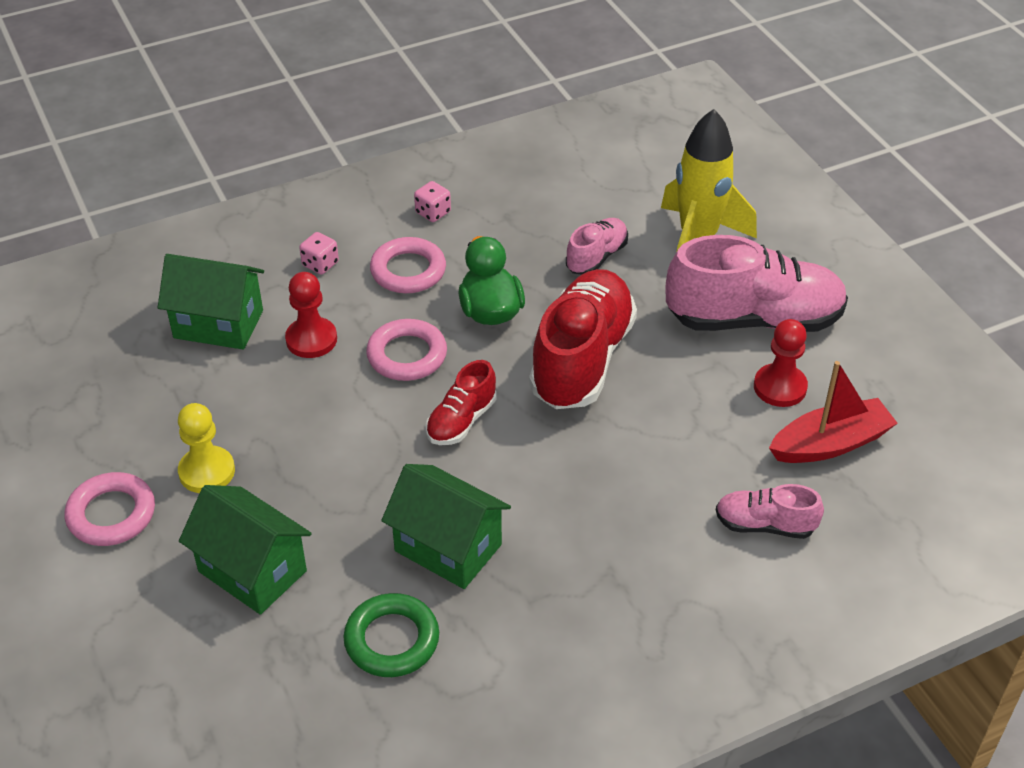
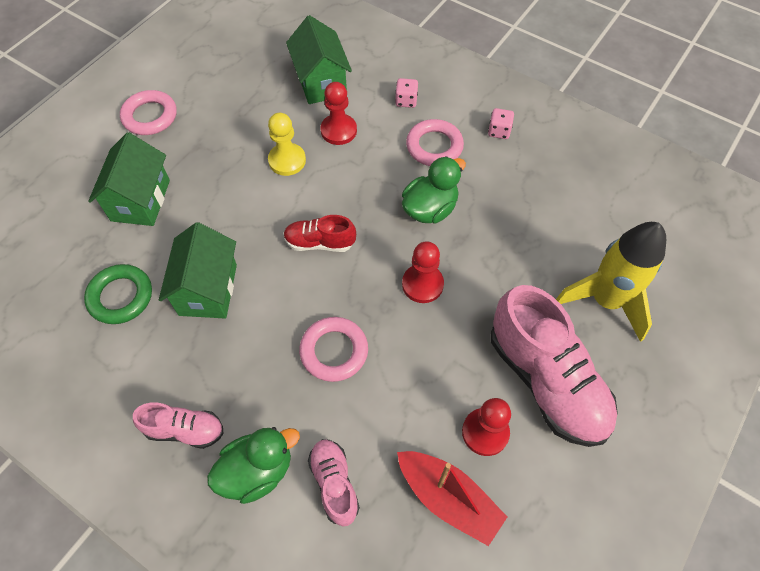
camera: 60 degrees right, 15 degrees up
(207, 471) = (203, 139): yellow pawn -> yellow pawn (287, 160)
(407, 355) = (358, 184): pink ring -> pink ring (334, 351)
(582, 359) = (422, 284): red shoe -> red pawn
(596, 257) = (531, 244): pink shoe -> pink shoe (185, 430)
(712, 584) = (257, 471): none -> green duck

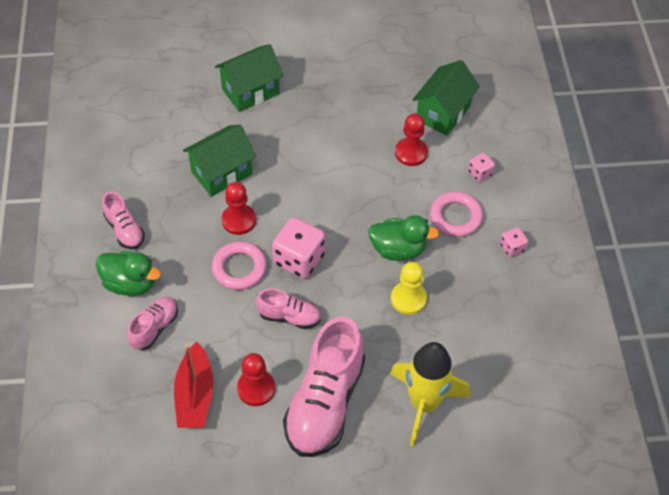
camera: 50 degrees right, 5 degrees down
(121, 297) = (178, 134): green ring -> none
(150, 116) = (316, 46): pink ring -> none
(287, 160) = (356, 142): yellow pawn -> yellow pawn (408, 299)
(320, 243) = (310, 206): red shoe -> none
(370, 293) = (299, 259): none -> pink dice
(422, 284) = (333, 284): red pawn -> red pawn (239, 220)
(427, 345) = (289, 317): none -> pink shoe

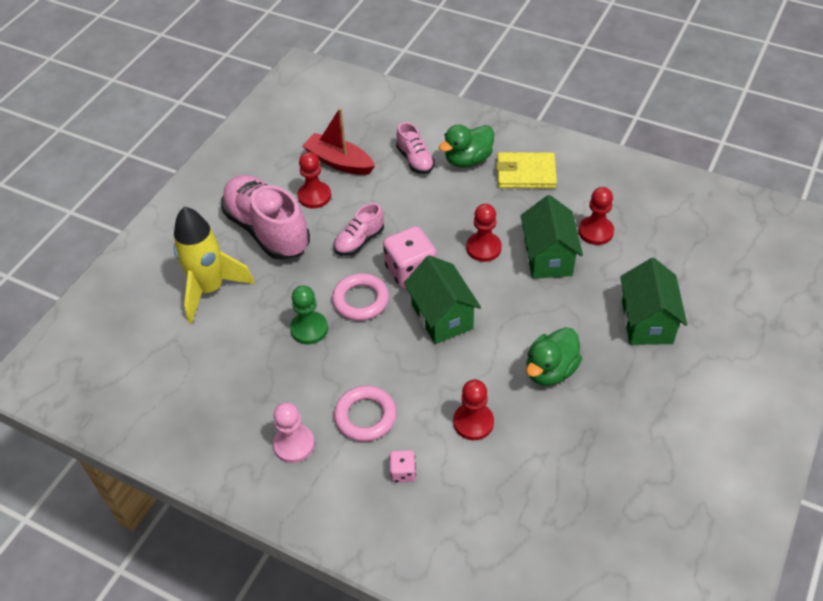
camera: 125 degrees right, 5 degrees down
(125, 230) = (525, 173): pink shoe -> yellow wallet
(172, 153) = (595, 232): none -> red pawn
(239, 268) = (432, 229): pink ring -> pink ring (360, 300)
(398, 249) = (365, 348): green duck -> green duck (550, 370)
(408, 299) = (309, 329): yellow pawn -> green pawn
(443, 113) = (510, 486): green house -> green house (442, 317)
(512, 248) = (294, 444): pink dice -> pink pawn

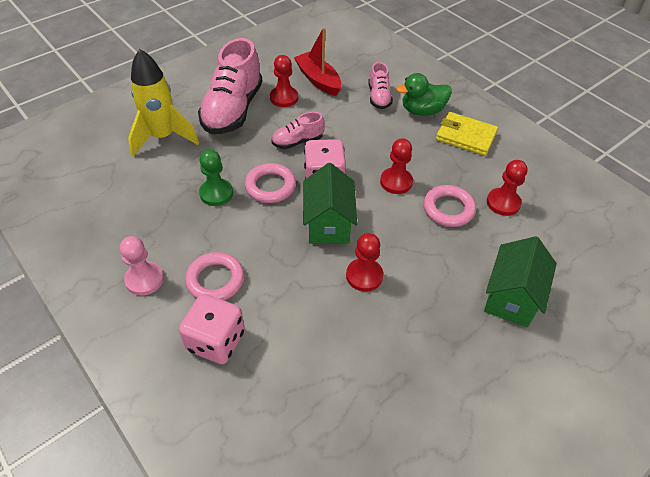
camera: 20 degrees right, 0 degrees up
(267, 230) = (233, 110): pink shoe -> pink shoe turned 150 degrees counterclockwise
(403, 472) = (216, 341): pink dice -> pink dice, size x1.97
(473, 422) = (302, 323): red pawn -> red pawn (364, 276)
(548, 257) = (448, 209): green house -> pink ring
(550, 370) = (397, 305): green duck -> none

